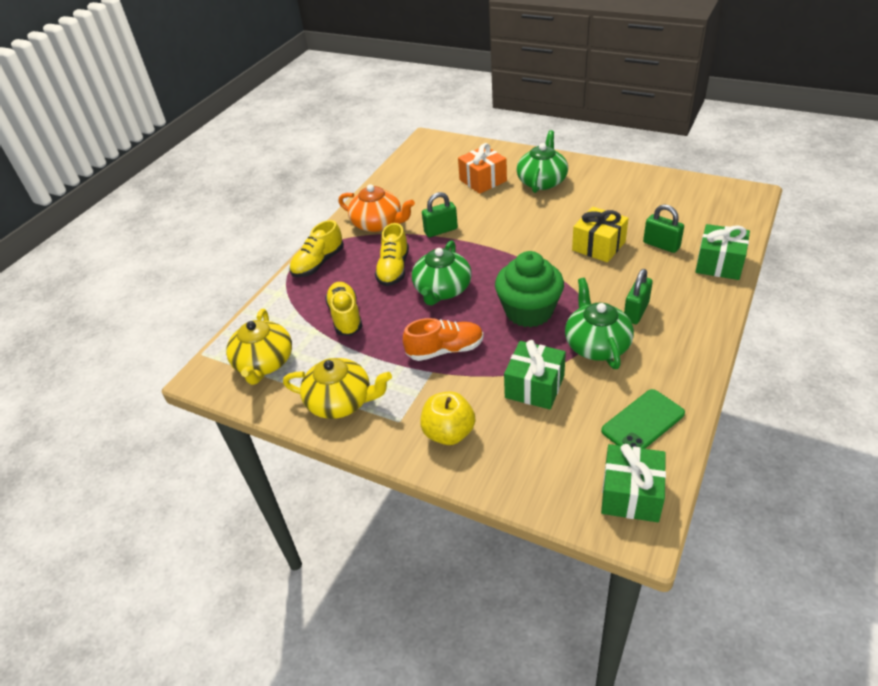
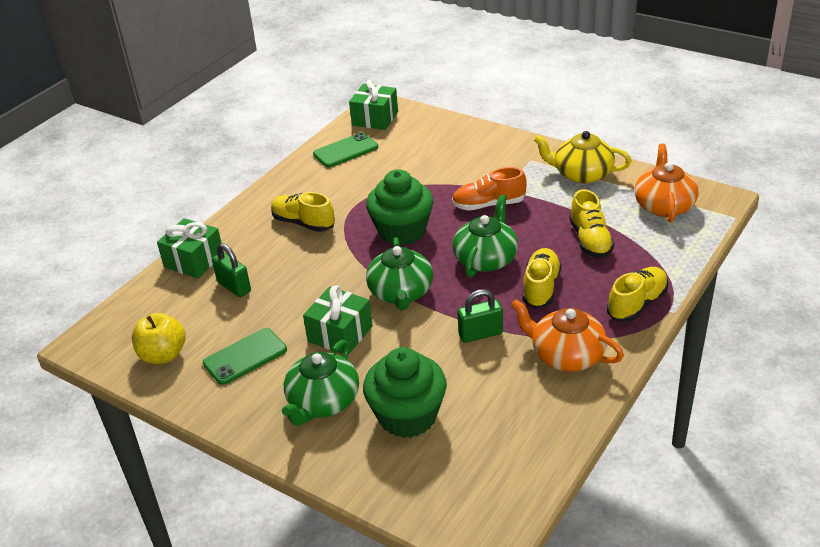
camera: 175 degrees left, 5 degrees down
(264, 363) = (664, 205): yellow teapot -> orange teapot
(449, 433) = (491, 151): yellow apple -> yellow apple (163, 355)
(483, 180) = (407, 416): orange gift -> green cupcake
(534, 386) = (417, 175): green gift -> green gift (340, 334)
(596, 344) = (353, 200): green teapot -> green teapot (401, 293)
(598, 246) = (300, 293): yellow gift -> none
(614, 199) = (245, 356): none -> green phone
(636, 312) = (303, 223): green padlock -> yellow shoe

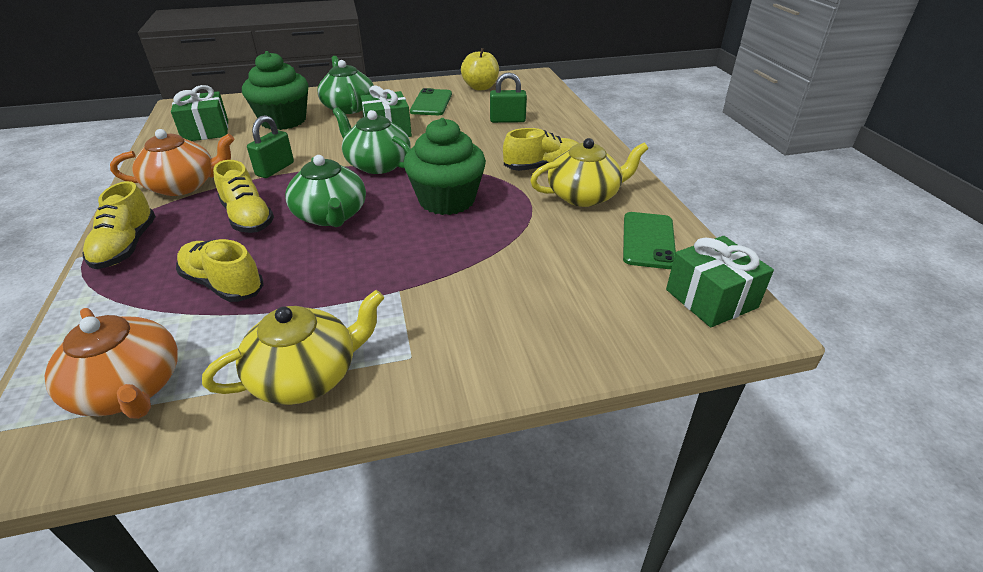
camera: 130 degrees right, 0 degrees up
(194, 260) = (566, 119): green gift -> green gift (206, 131)
(322, 190) = (584, 196): none -> yellow teapot
(488, 205) = (392, 265): orange shoe -> none

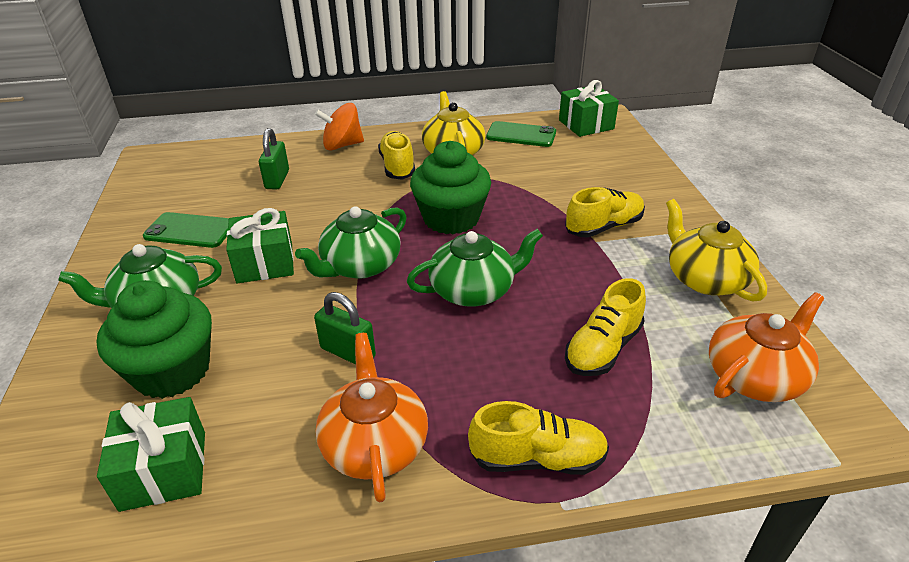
camera: 85 degrees left, 0 degrees up
(248, 218) = (473, 355): yellow shoe -> yellow shoe (604, 227)
(480, 87) = (161, 194): yellow apple -> none
(578, 139) = (342, 145): none -> orange spinning top

